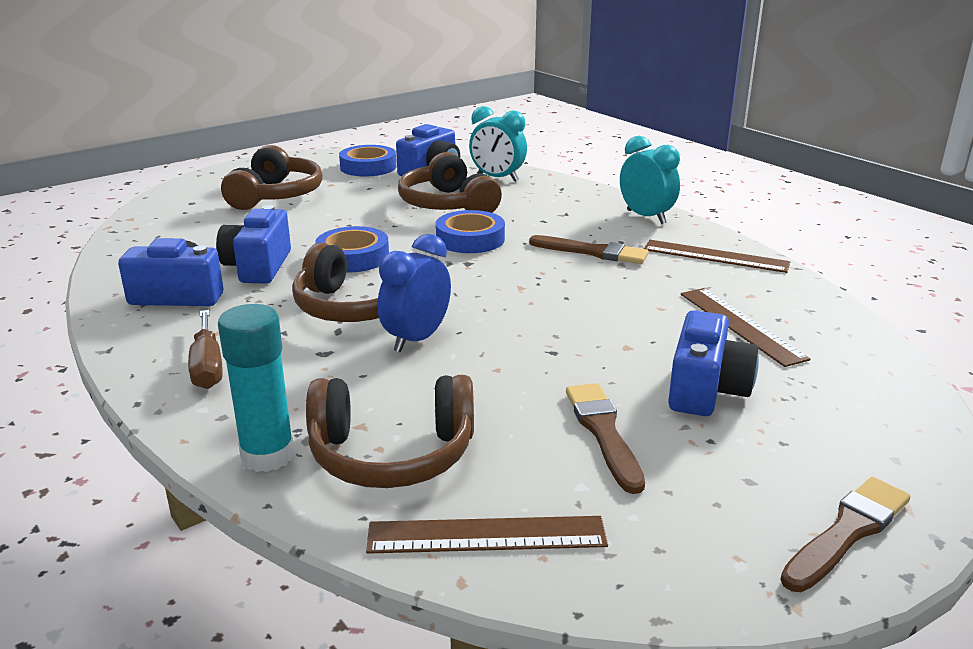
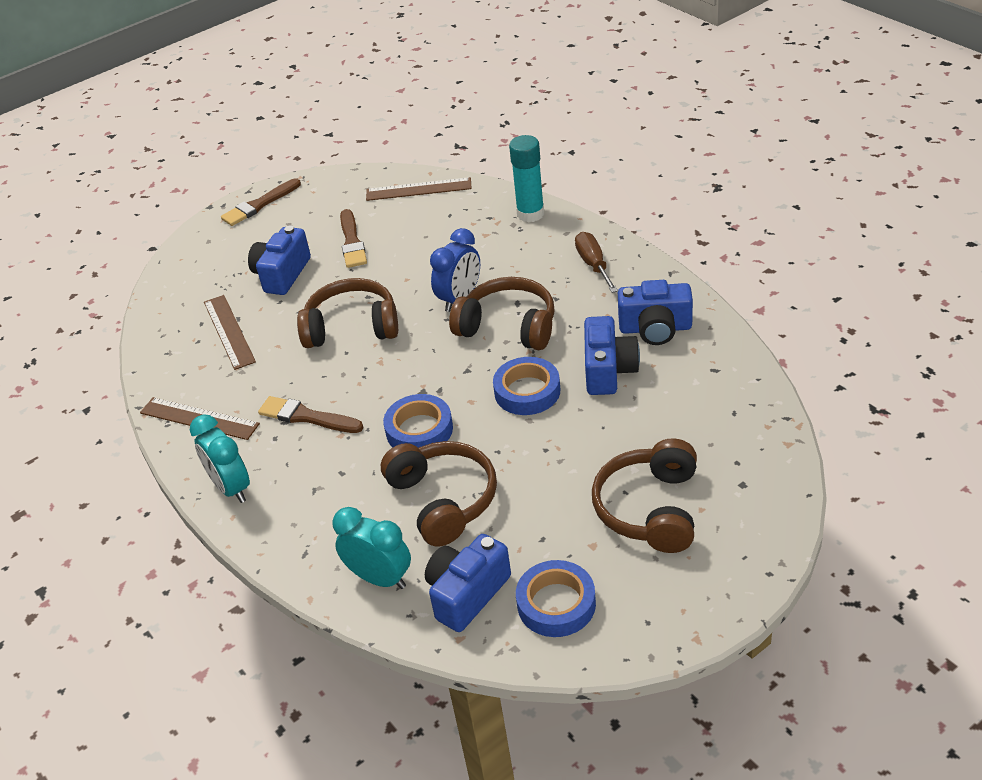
camera: 175 degrees left, 15 degrees up
(392, 454) = (465, 220): brown headphones -> brown headphones (352, 327)

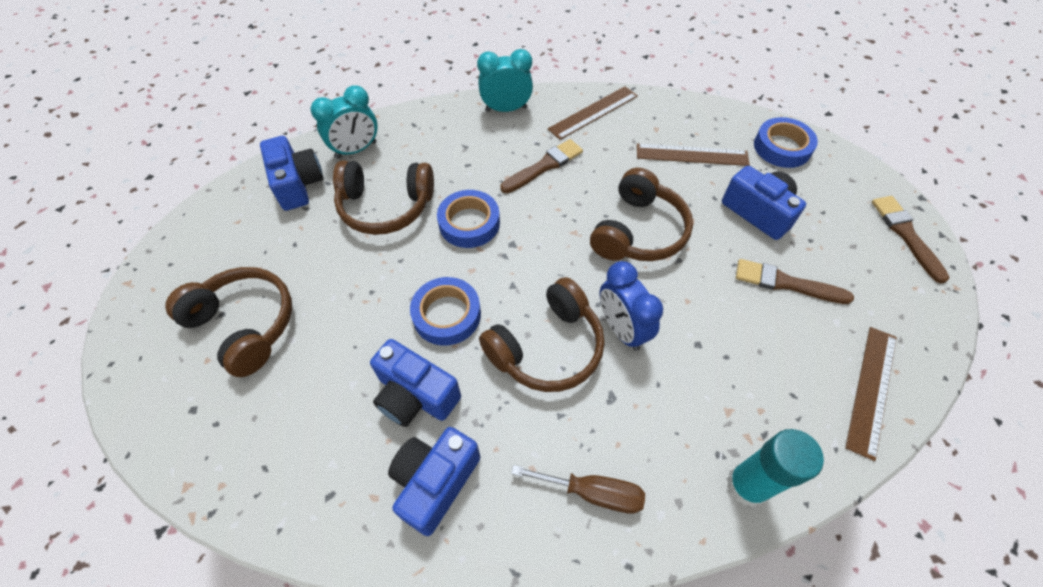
camera: 115 degrees right, 15 degrees up
(556, 604) = (238, 224): blue tape -> blue tape (782, 147)

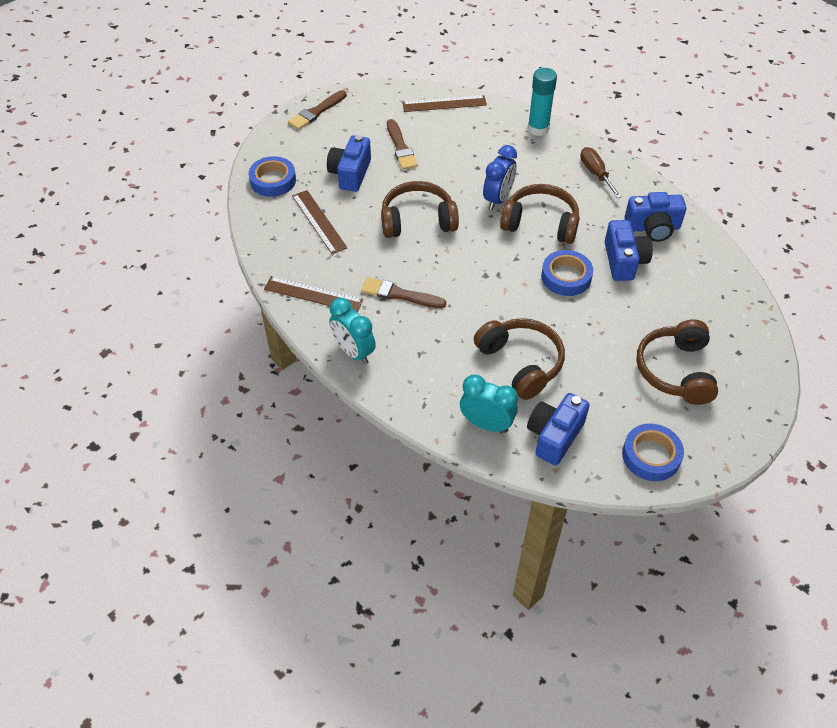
camera: 125 degrees left, 5 degrees down
(469, 223) = (490, 306): blue tape -> blue tape (651, 456)

